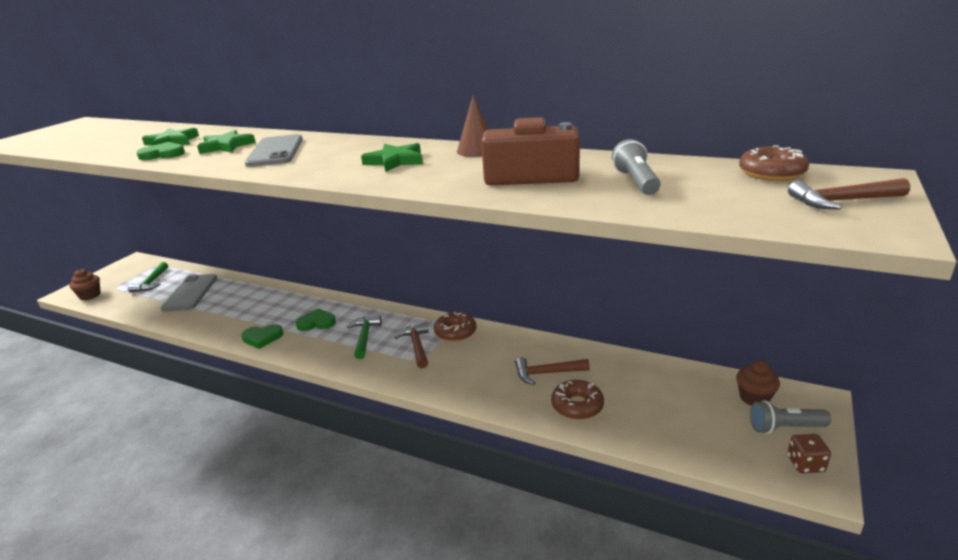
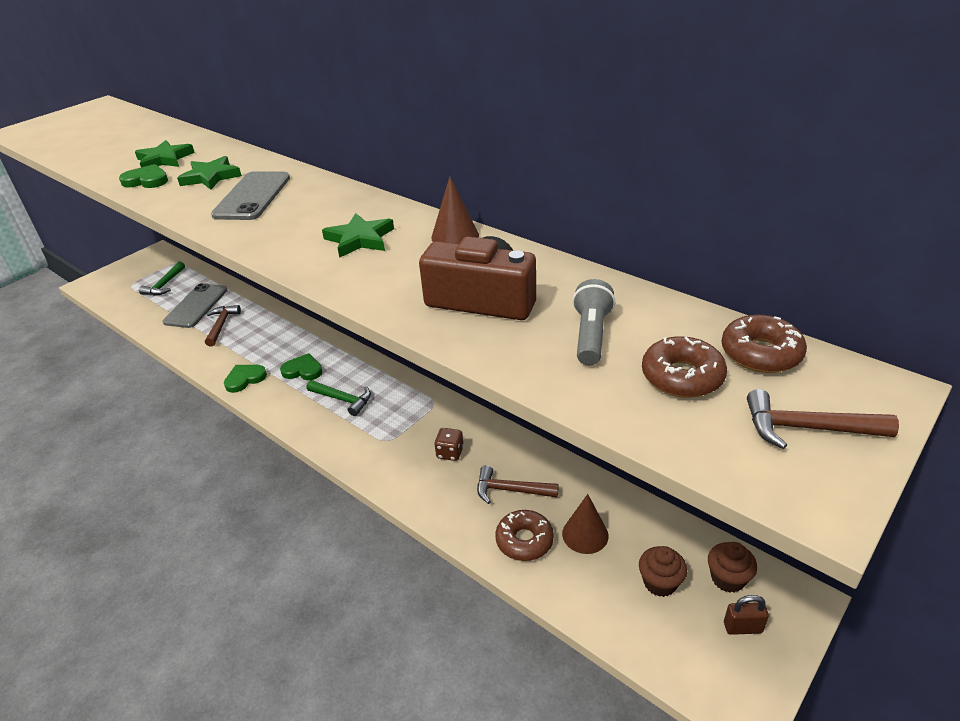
camera: 15 degrees right, 10 degrees up
(90, 295) = (105, 291): brown cupcake -> brown cupcake (660, 582)
(262, 338) = (245, 379): green heart -> green heart turned 135 degrees clockwise
(365, 337) = (343, 400): green hammer -> green hammer turned 105 degrees clockwise
(416, 346) = (390, 423): brown hammer -> brown hammer (221, 325)
(455, 332) = (437, 413): brown donut -> brown donut (682, 376)
(625, 391) = (585, 534): none -> brown cone
(785, 428) = (742, 627): grey flashlight -> brown padlock
(805, 464) = (741, 680): brown dice -> brown dice (450, 453)

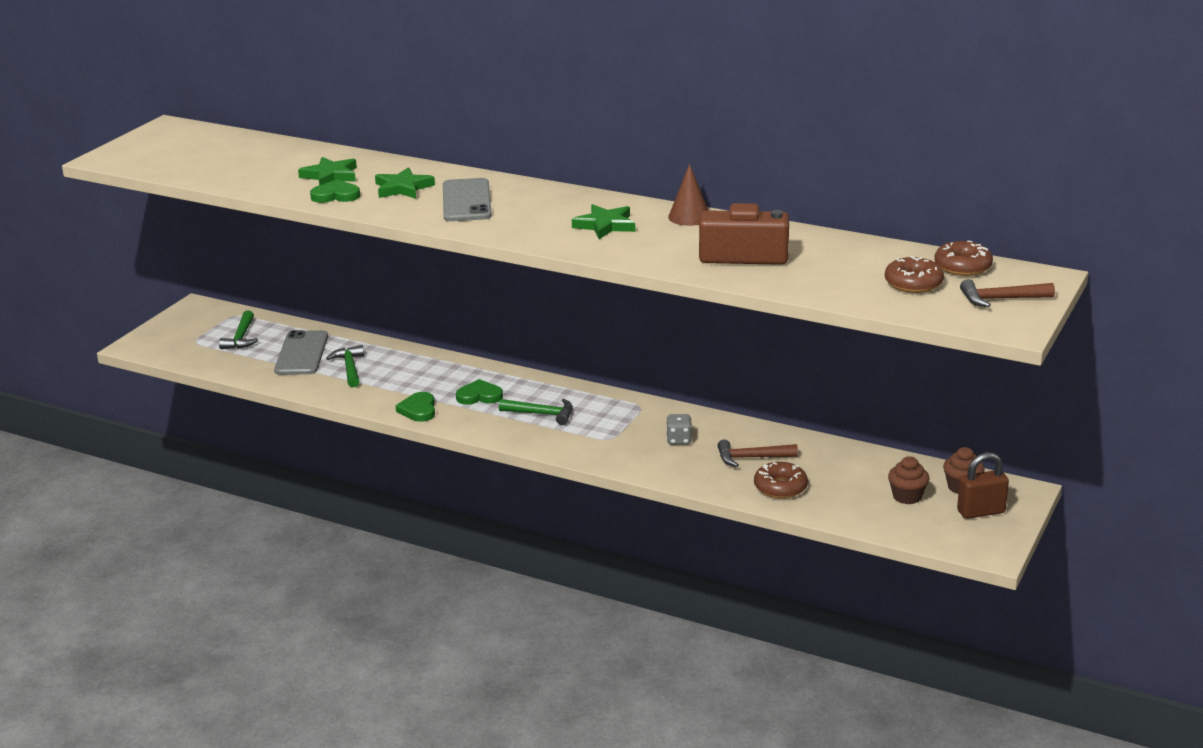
camera: 15 degrees left, 10 degrees down
(221, 325) = (350, 368): brown hammer -> green hammer
(245, 379) = (418, 410): green heart -> green heart turned 45 degrees counterclockwise
(450, 453) = (679, 440): brown dice -> grey dice
(585, 534) = (832, 477): brown cone -> none
(591, 335) = (839, 268): grey flashlight -> none
(742, 627) = (981, 512): brown padlock -> brown padlock, size x1.51

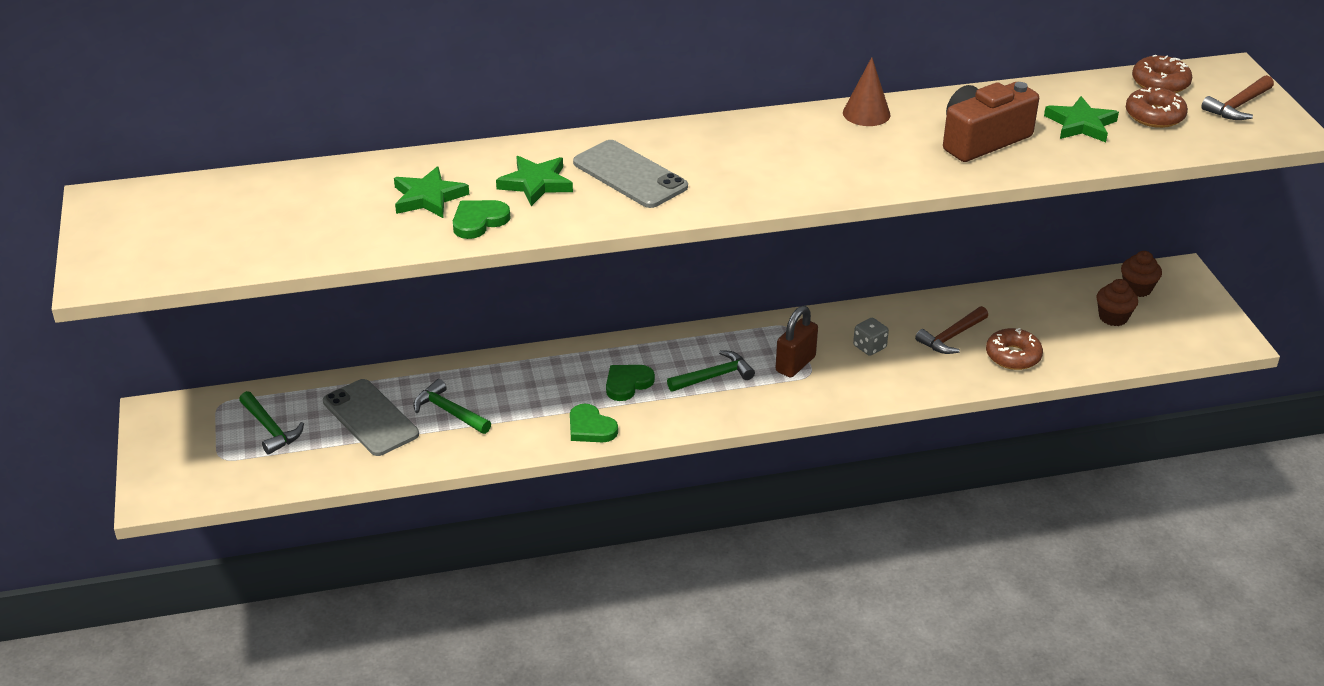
camera: 40 degrees left, 10 degrees up
(605, 225) = (810, 153): green star -> green star (1081, 124)
(981, 512) = (1180, 306): brown padlock -> brown padlock (795, 364)

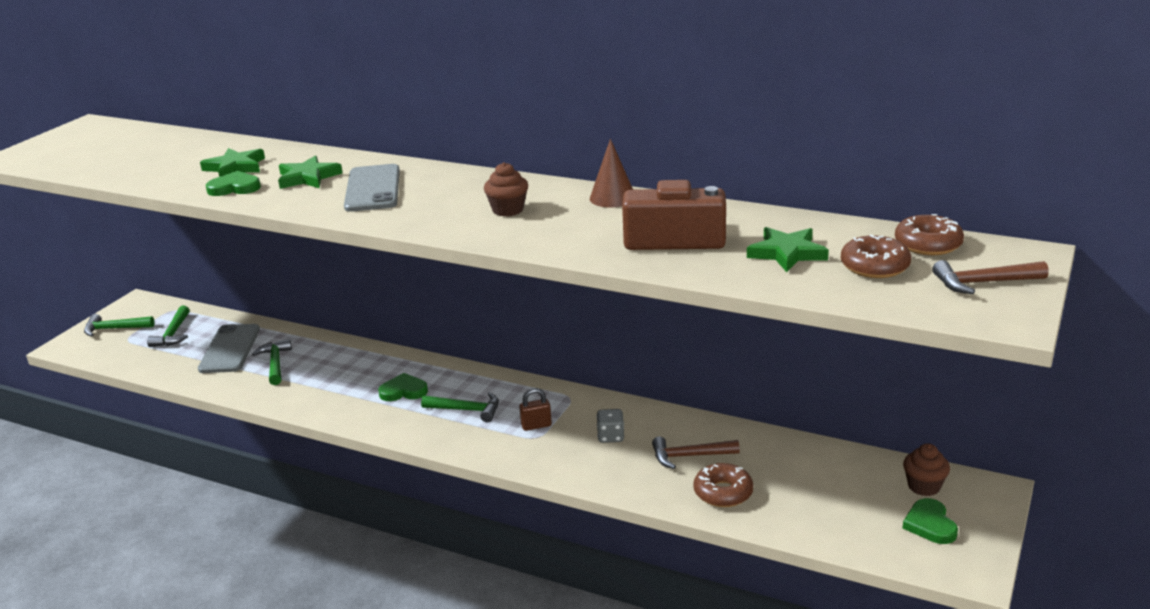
camera: 40 degrees right, 10 degrees down
(182, 453) = (114, 329): none -> green hammer
(590, 428) = (339, 409): green heart -> green heart (930, 524)
(795, 364) = (536, 426): brown padlock -> brown padlock, size x0.66
(1113, 317) = (865, 500): brown cupcake -> brown cupcake (508, 210)

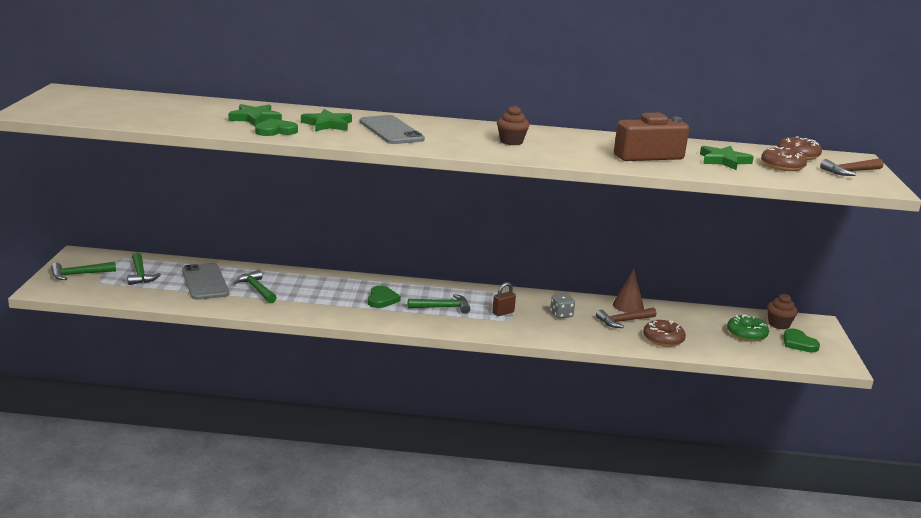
camera: 25 degrees left, 5 degrees down
(403, 391) = (382, 299): green heart -> green heart turned 120 degrees clockwise
(612, 198) = (574, 134): brown cone -> brown cone (628, 306)
(858, 498) = (746, 334): none -> green donut

